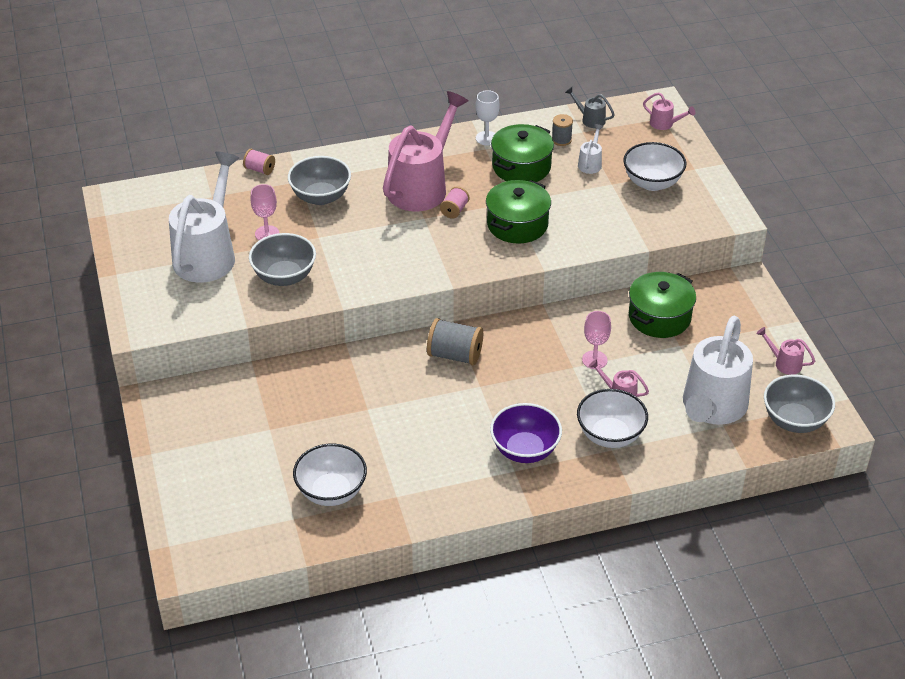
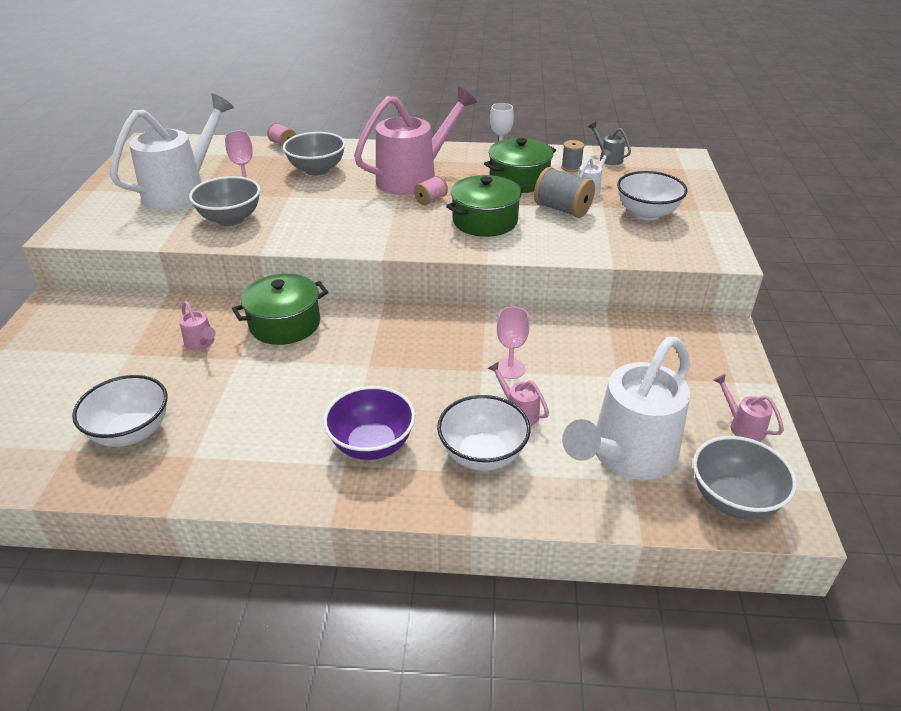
camera: 20 degrees right, 5 degrees down
(455, 355) = (364, 330): grey spool -> grey spool (562, 209)
(659, 317) = (607, 343): green pot -> green pot (285, 324)
(665, 124) = (683, 173): pink watering can -> pink watering can (201, 343)

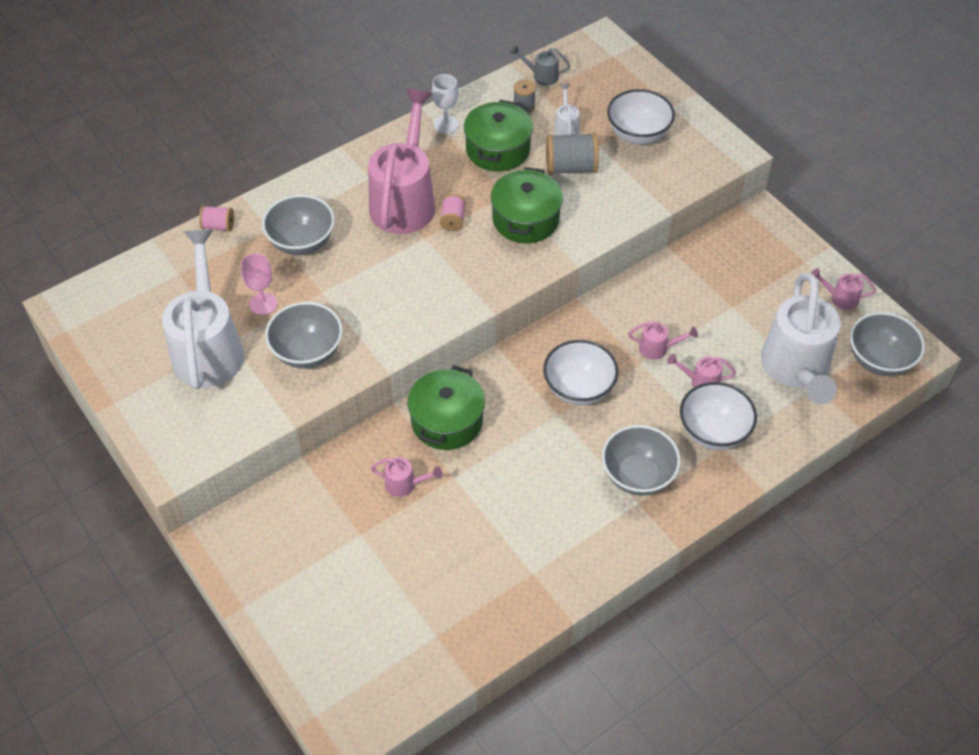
camera: 40 degrees left, 15 degrees up
(131, 432) = (462, 590): white bowl -> white bowl (579, 388)
(372, 444) = (637, 475): purple bowl -> grey bowl
(510, 369) = (658, 348): pink goblet -> pink watering can

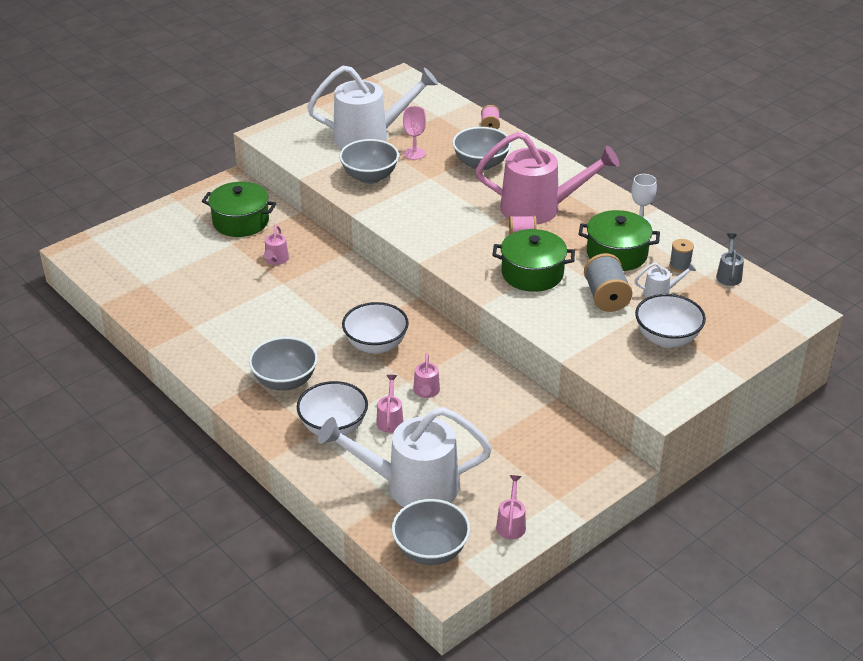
camera: 85 degrees right, 15 degrees down
(447, 421) = (337, 276): green pot -> green pot (241, 221)

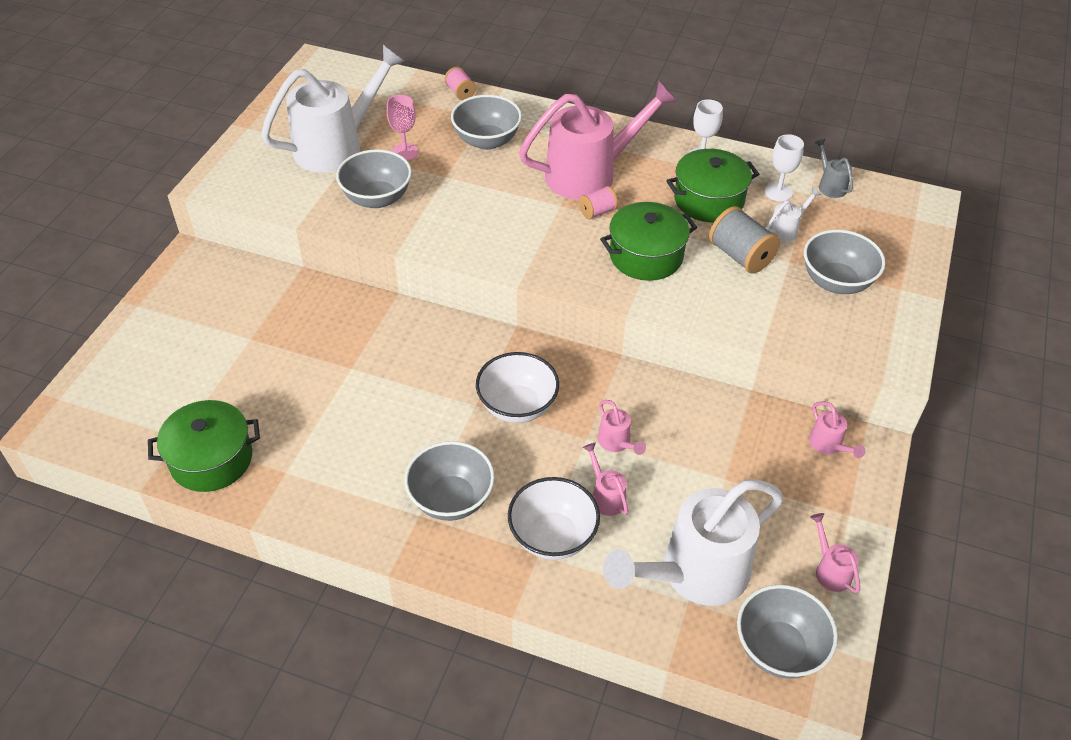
camera: 30 degrees left, 10 degrees up
(241, 221) = (240, 305): green pot -> green pot (211, 459)
(276, 260) = (320, 341): pink watering can -> pink watering can (828, 445)
(667, 338) = (836, 282): white bowl -> grey bowl
(679, 266) = (778, 192): grey spool -> white goblet

